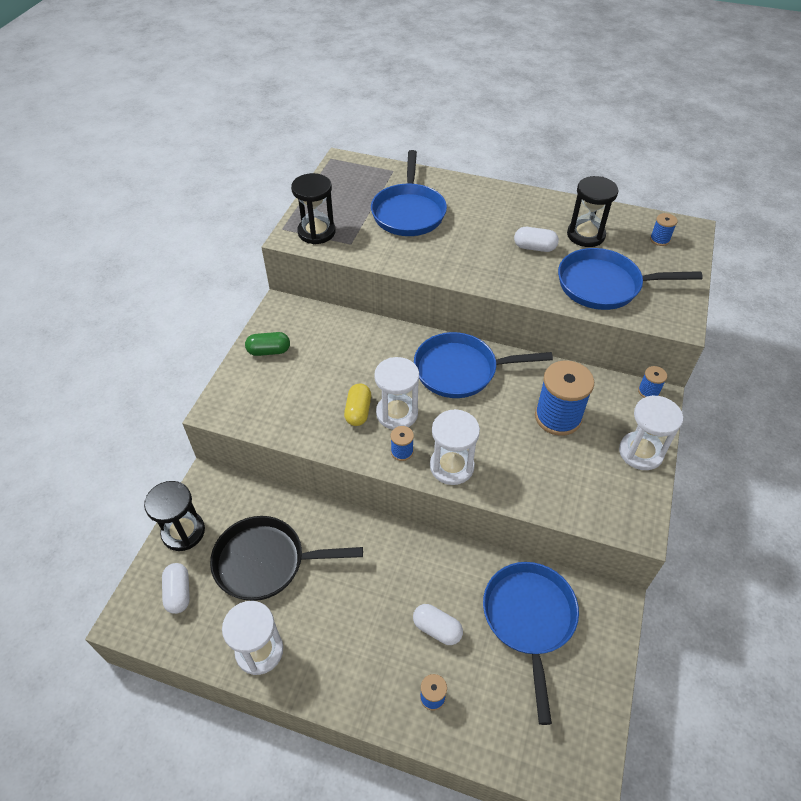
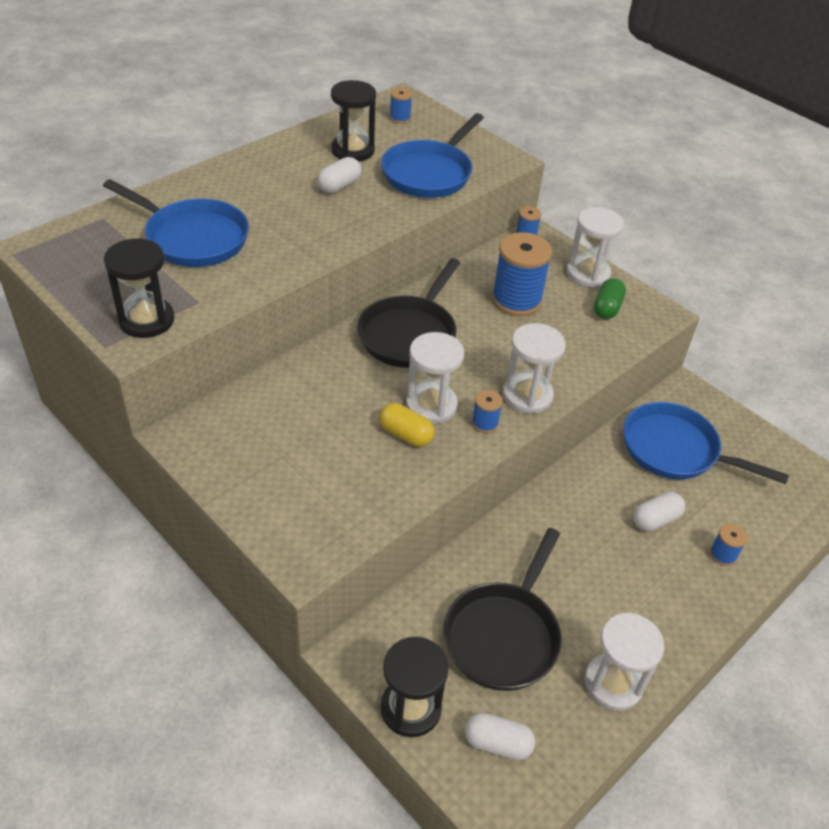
camera: 65 degrees left, 5 degrees down
(269, 351) = (246, 476): green capsule -> green capsule (607, 308)
(461, 370) = (409, 334): blue pan -> black pan

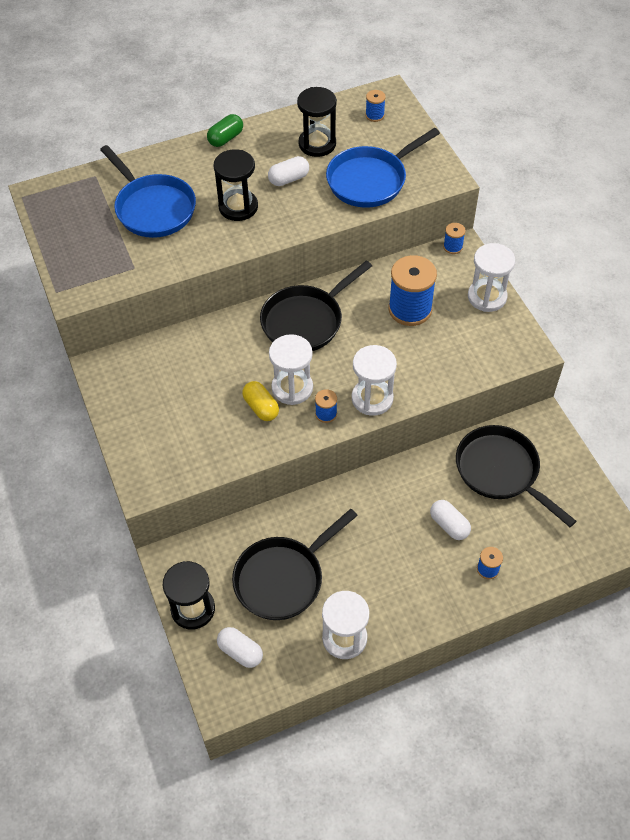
camera: 25 degrees right, 10 degrees up
(146, 320) = (92, 276): black hourglass -> black hourglass (238, 207)
(607, 308) = (484, 334): green capsule -> green capsule (225, 138)
(655, 520) = (449, 525): white capsule -> white capsule turned 60 degrees clockwise
(676, 450) = (501, 471): blue pan -> black pan

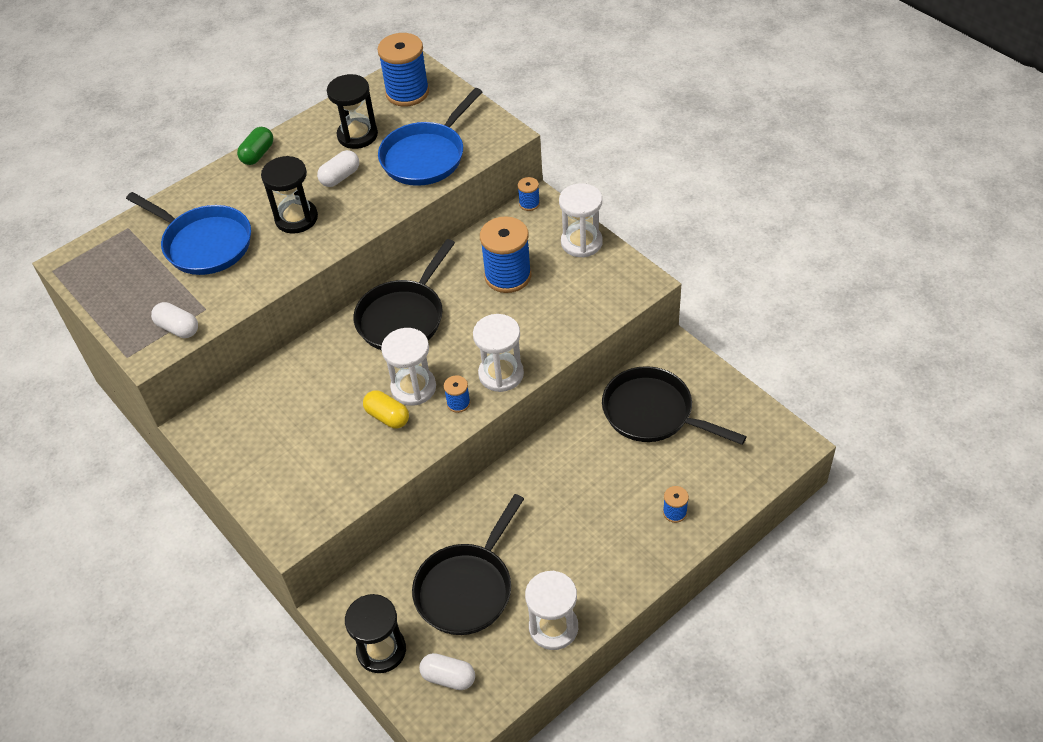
camera: 15 degrees left, 5 degrees down
(374, 115) = (407, 93): blue spool -> blue spool, size x2.15
(449, 525) = (620, 481): white capsule -> white capsule (178, 328)

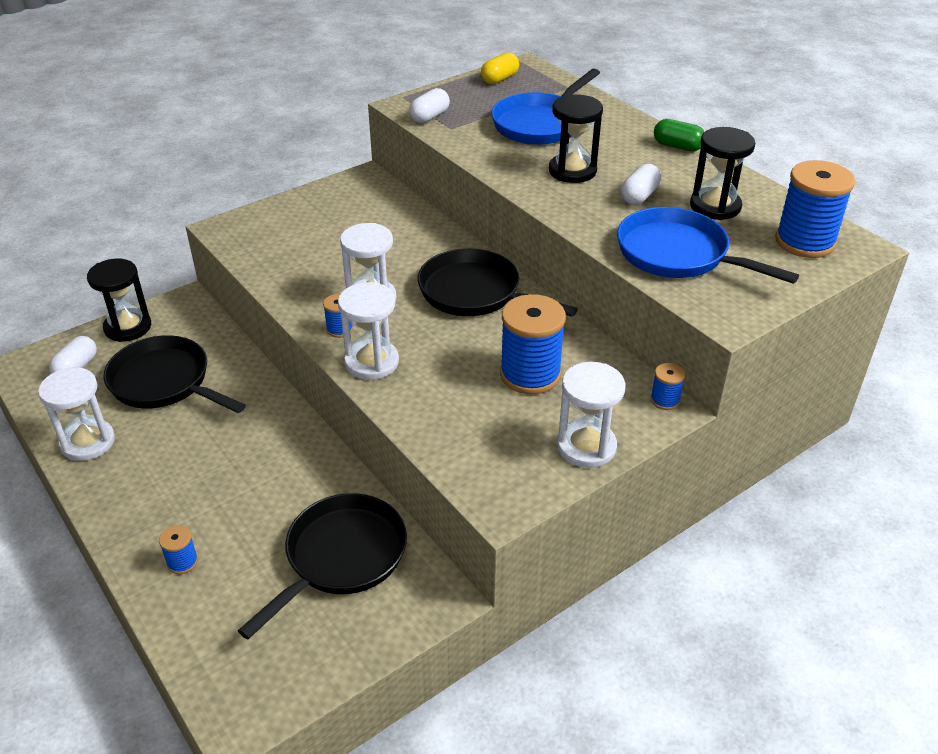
camera: 90 degrees right, 10 degrees down
(340, 177) = (639, 196): white capsule -> white capsule turned 75 degrees clockwise
(387, 417) = (338, 282): yellow capsule -> yellow capsule (499, 79)

